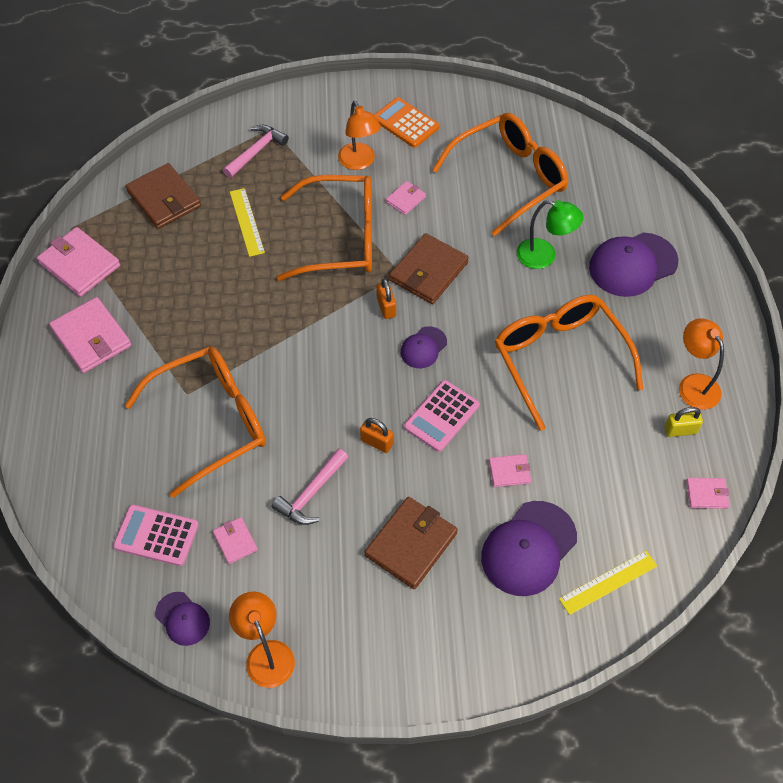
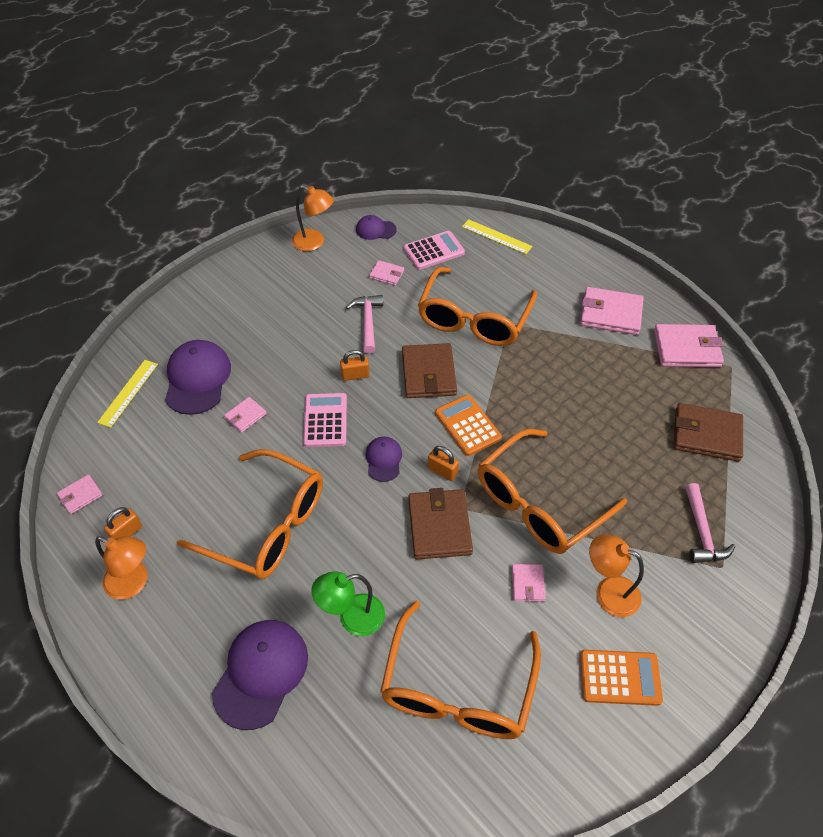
camera: 140 degrees right, 5 degrees down
(246, 222) = (625, 462): yellow ruler -> yellow ruler (496, 236)
(328, 328) = (467, 425): none -> orange calculator
(411, 544) = (278, 335): brown wallet -> brown wallet (428, 373)
(680, 430) = (127, 533): yellow padlock -> orange padlock

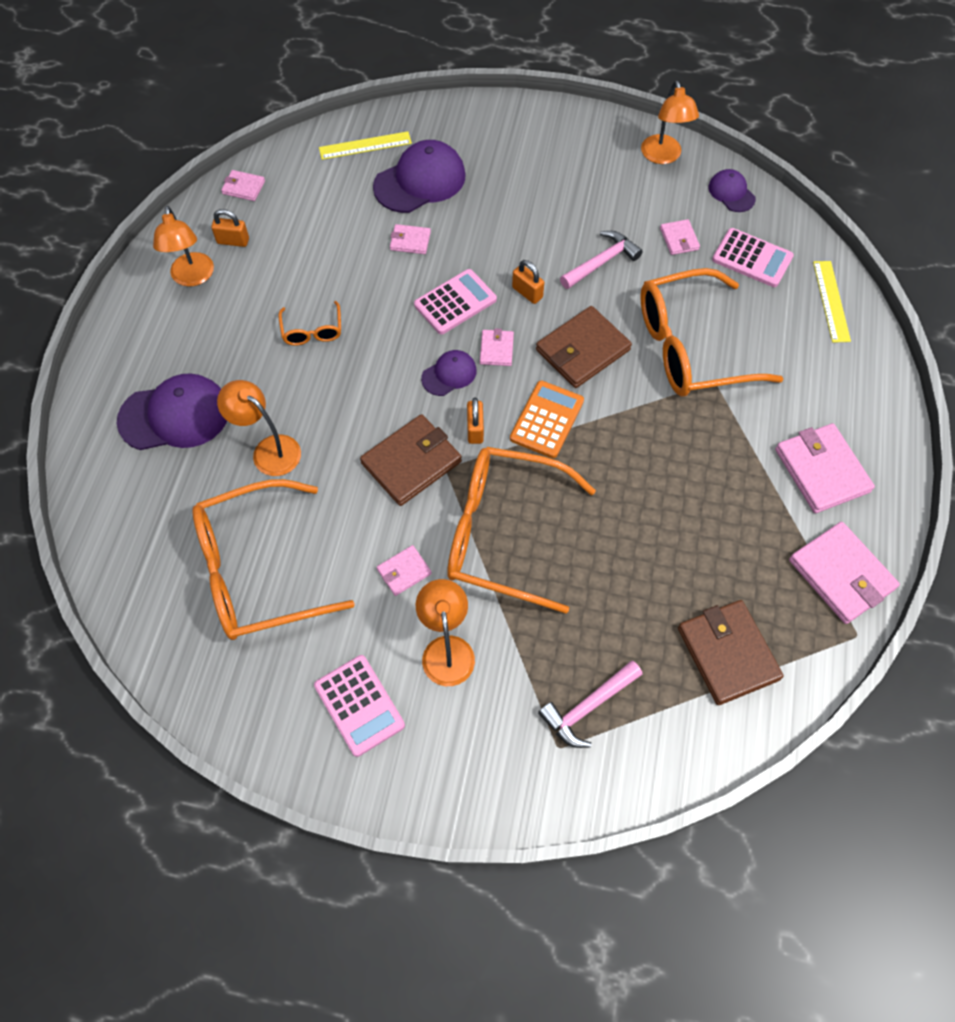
camera: 55 degrees right, 10 degrees up
(268, 525) = (312, 331): orange glasses -> orange glasses, size x0.45
(352, 618) = (269, 450): green lamp -> orange lamp
(386, 420) = (496, 349): none -> pink wallet
(620, 677) = (359, 705): orange calculator -> pink calculator

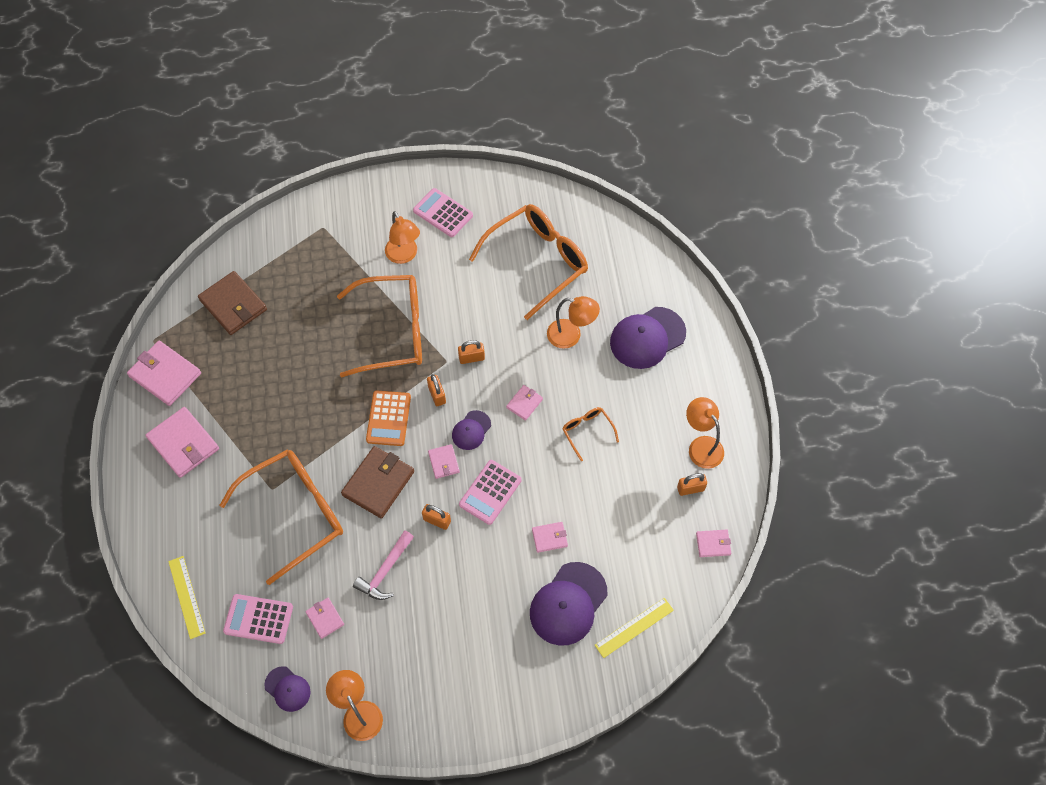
camera: 160 degrees right, 0 degrees up
(404, 571) = (447, 289): pink wallet -> pink wallet (524, 403)
(411, 462) = (471, 358): brown wallet -> orange padlock
(588, 707) = (311, 251): pink hammer -> none

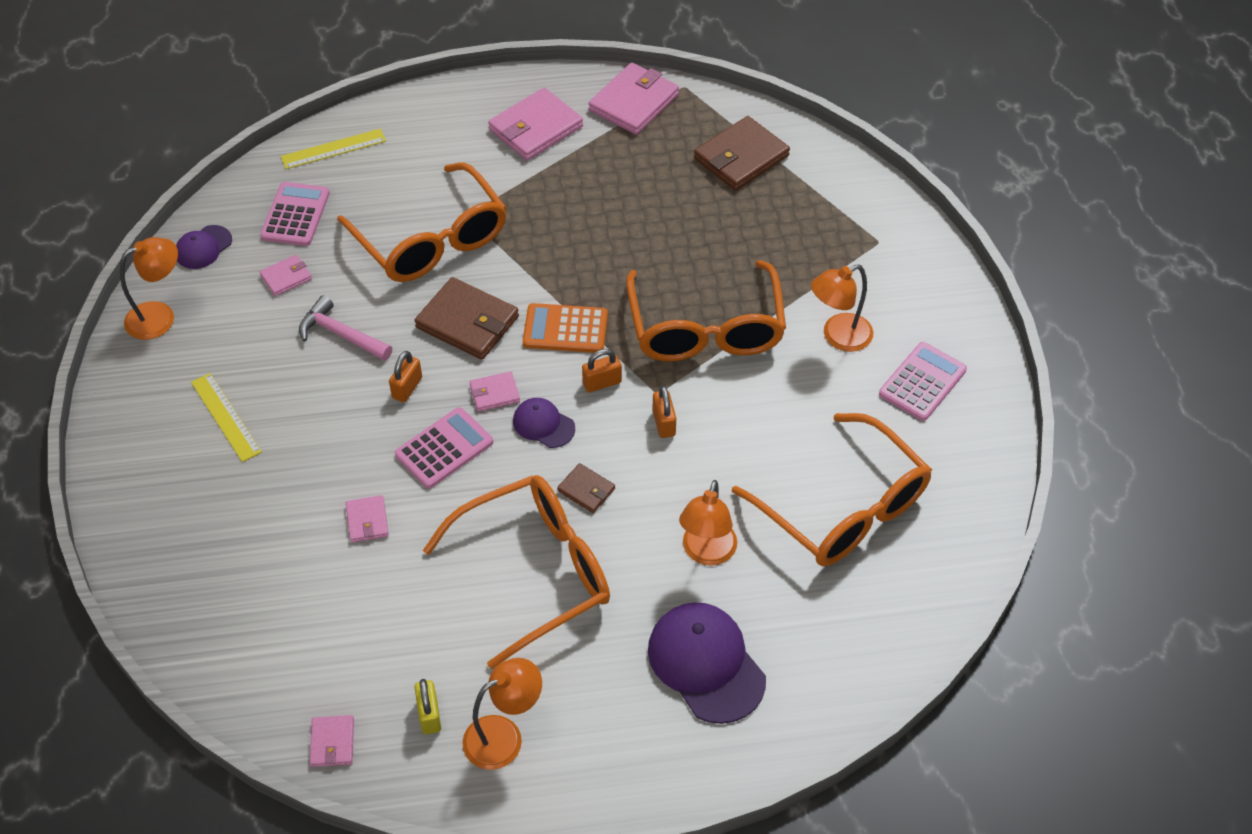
camera: 90 degrees right, 10 degrees down
(490, 492) = (444, 448): pink calculator -> pink calculator turned 105 degrees clockwise
(524, 403) = (586, 490): pink wallet -> brown wallet
(568, 604) = (265, 542): purple cap -> none
(587, 431) = (536, 572): orange glasses -> orange glasses, size x2.24
(634, 627) = (216, 625): yellow ruler -> yellow ruler (225, 417)
(690, 488) = (429, 715): orange padlock -> yellow padlock

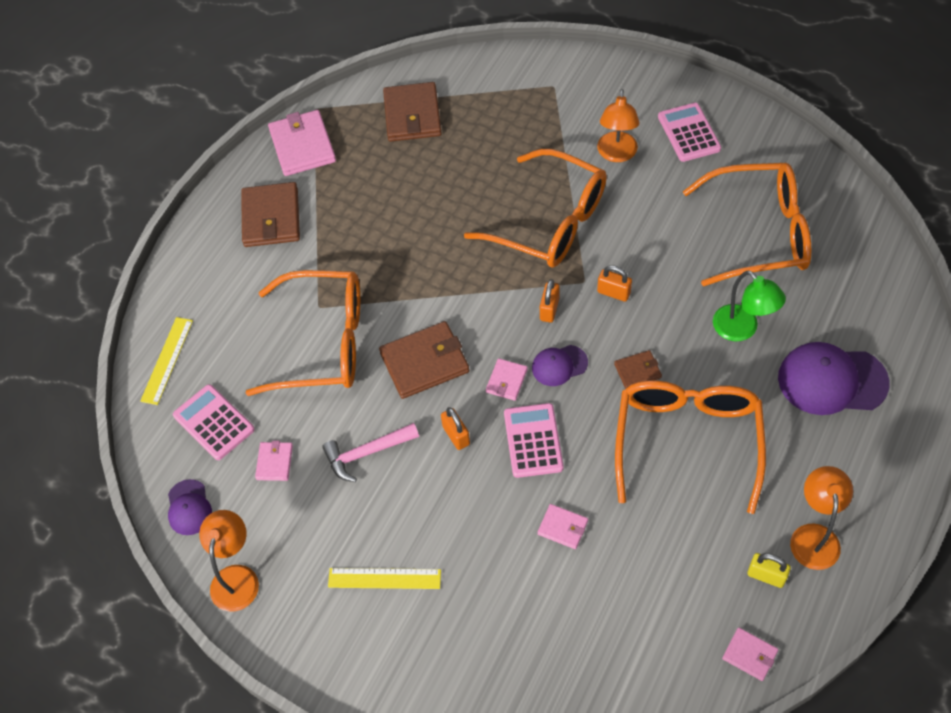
camera: 50 degrees left, 5 degrees up
(536, 128) = (271, 217): pink wallet -> brown wallet
(565, 329) = (482, 305): orange calculator -> none
(706, 553) = (742, 329): orange lamp -> green lamp

